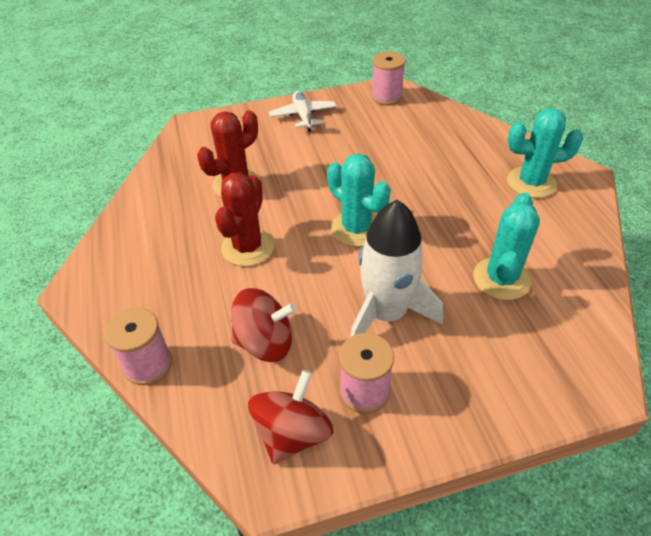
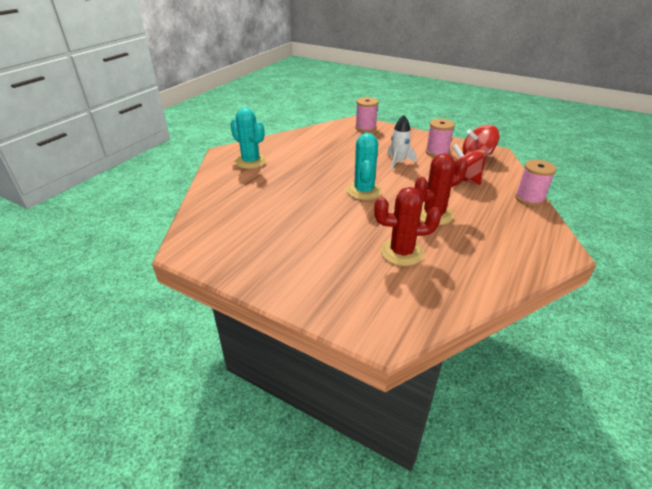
camera: 135 degrees left, 10 degrees down
(303, 116) = (282, 273): white plane -> none
(386, 97) = (203, 246): pink spool -> pink spool (365, 128)
(386, 314) = (398, 162): white rocket -> white rocket, size x0.60
(501, 279) = (335, 148): turquoise cactus -> none

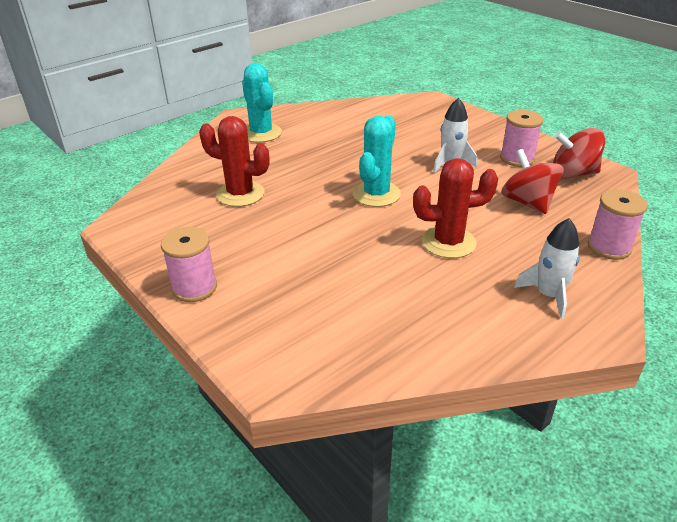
camera: 20 degrees right, 0 degrees up
(365, 128) = (439, 110): pink spool -> pink spool (194, 287)
(401, 252) = (369, 282): red cactus -> red cactus (240, 194)
(517, 236) = (548, 295): none -> white rocket

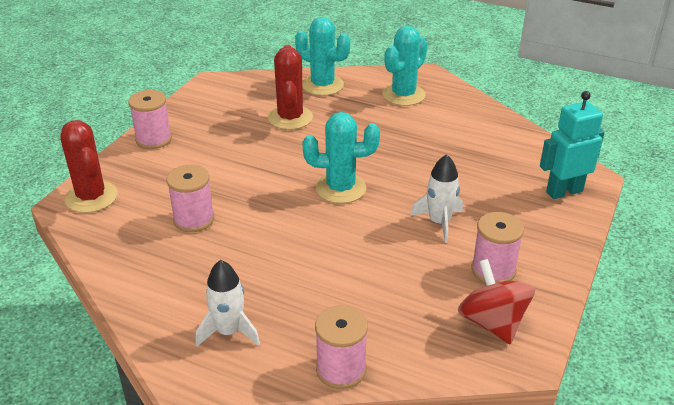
camera: 65 degrees right, 0 degrees up
(201, 165) = (322, 85): none -> turquoise cactus
(369, 285) = (194, 219): none -> pink spool
(443, 111) = (564, 191): none -> turquoise robot
(448, 242) = (283, 251): red cactus -> red cactus (91, 197)
(527, 202) = (395, 293): red spinning top -> none

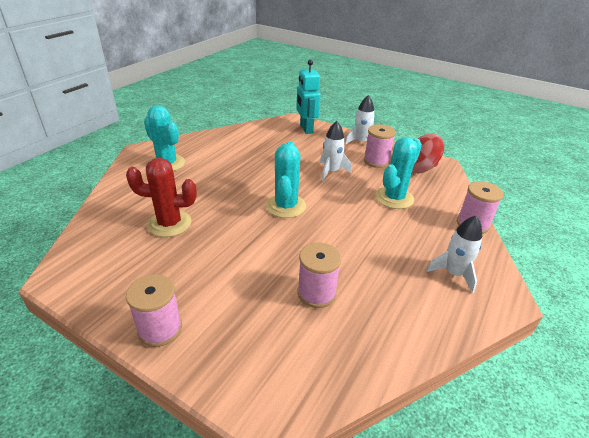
camera: 85 degrees left, 0 degrees up
(91, 197) = (264, 387): red cactus -> none
(322, 85) = (122, 200): turquoise cactus -> turquoise cactus (394, 198)
(553, 253) = (361, 142): none -> white rocket

